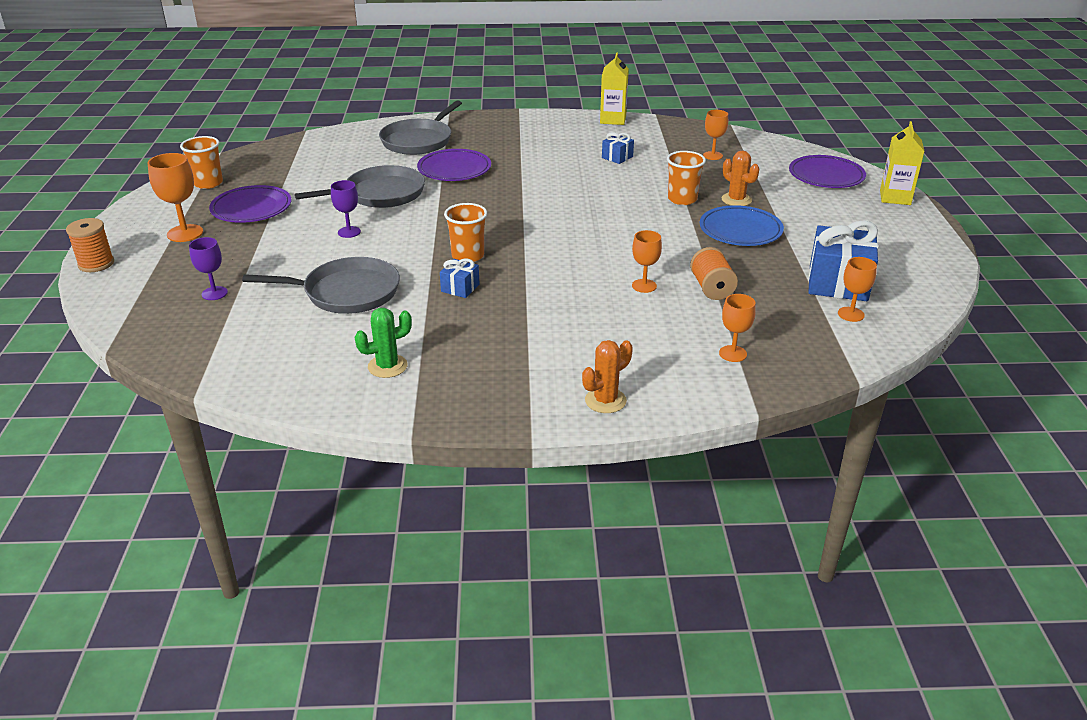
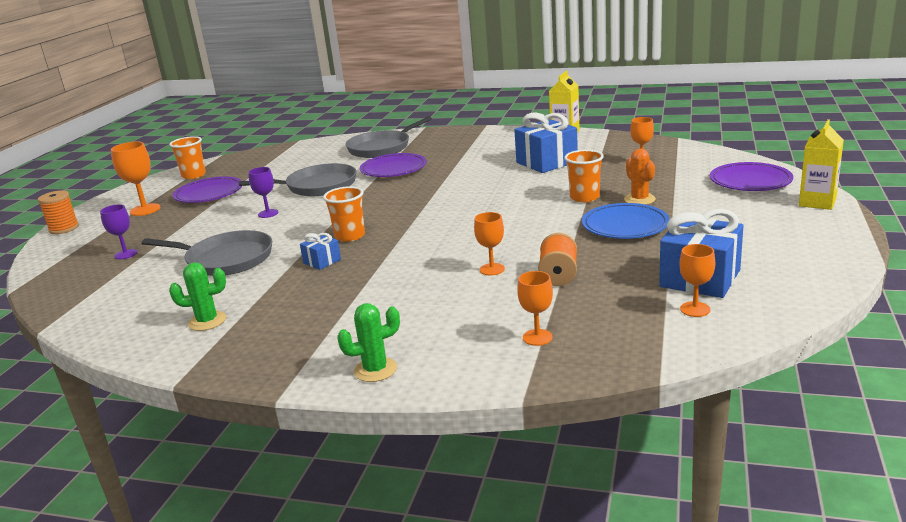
camera: 20 degrees right, 10 degrees down
(605, 400) = (375, 370): orange cactus -> green cactus
(617, 157) = (546, 162): blue gift -> blue gift, size x2.03

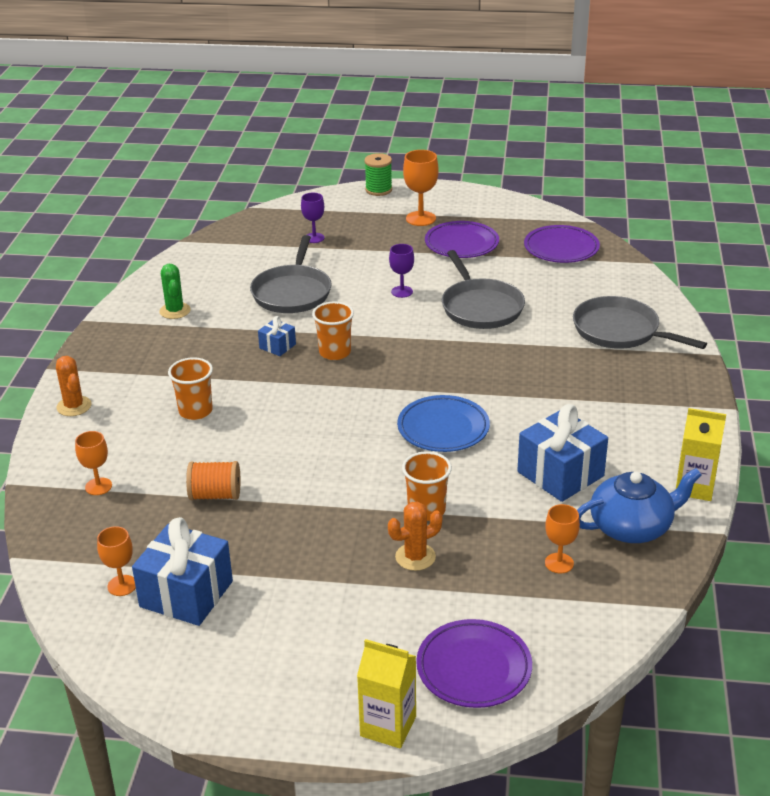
camera: 80 degrees right, 10 degrees up
(64, 228) = (378, 190): orange spool -> green spool
(194, 175) = (520, 221): orange cup -> orange cup (195, 411)
(375, 370) = (74, 406): green cactus -> orange cactus
(393, 169) = (536, 352): purple plate -> purple plate (561, 248)
(492, 269) = (238, 451): orange goblet -> none
(603, 146) = (632, 527): none -> blue teapot
(625, 226) = (332, 543): blue plate -> blue plate (443, 428)

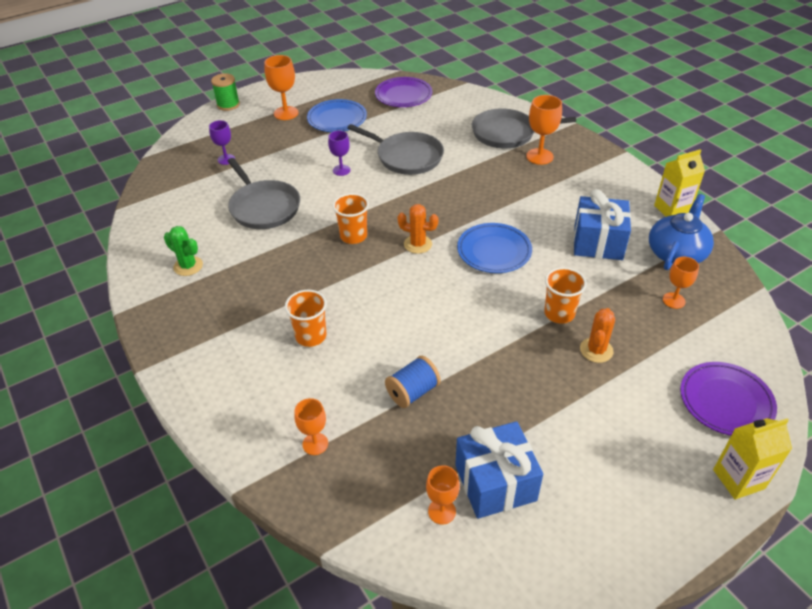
camera: 40 degrees left, 10 degrees up
(74, 406) = (204, 390): orange cactus -> orange cactus (418, 244)
(215, 495) = (412, 392): orange spool -> blue spool
(277, 346) = (306, 253): blue gift -> none
(461, 244) = (337, 119): purple plate -> blue plate
(622, 368) = (539, 156): none -> orange goblet

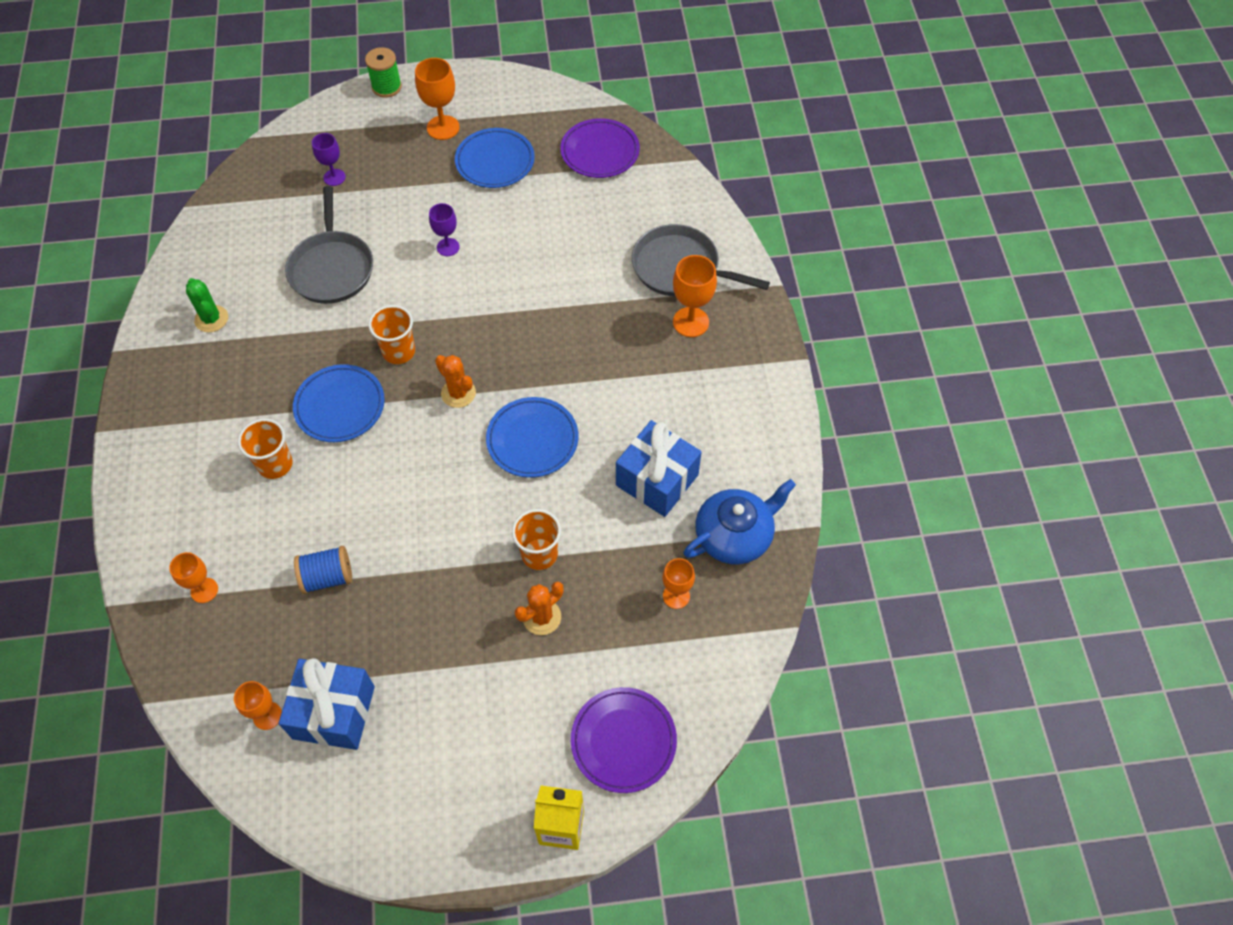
camera: 25 degrees right, 15 degrees up
(334, 282) = (340, 406): none -> blue plate
(406, 157) = (534, 257): grey pan -> none
(672, 209) = (783, 472): yellow carton -> none

